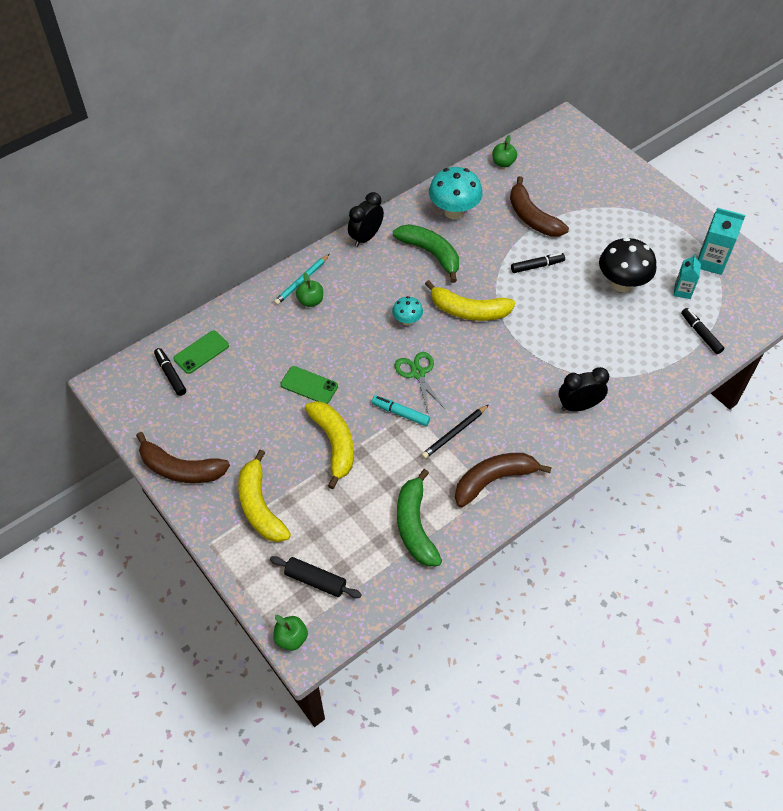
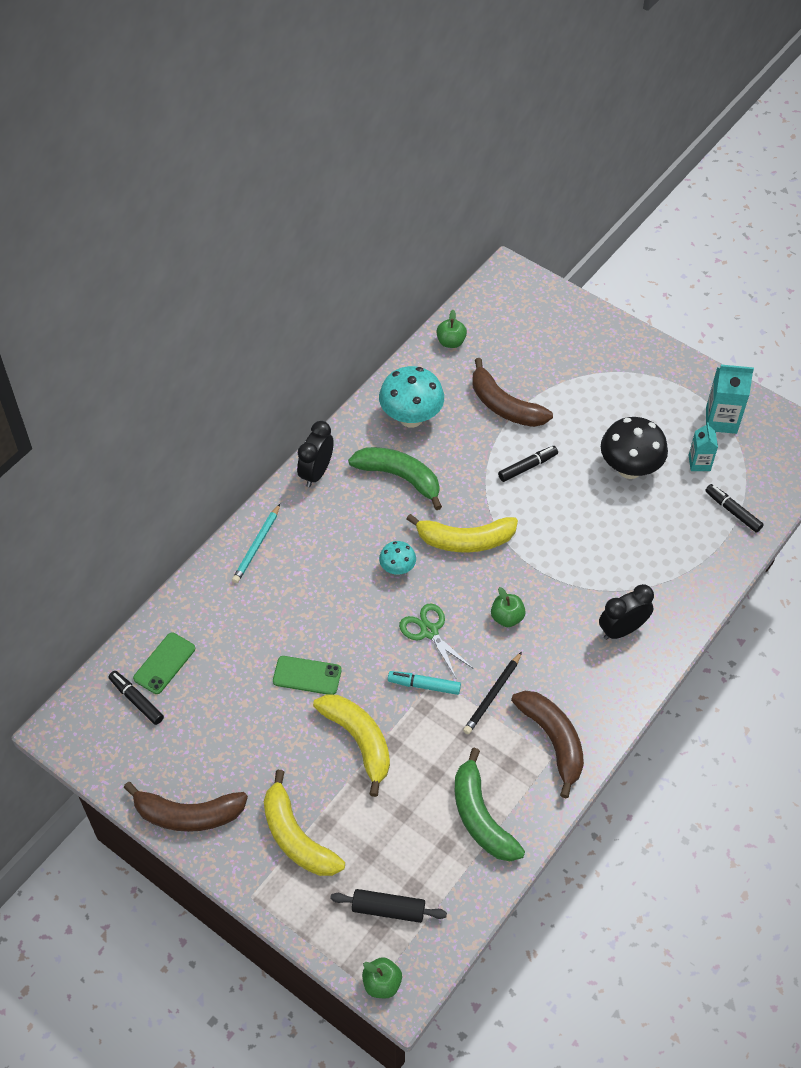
camera: 15 degrees left, 0 degrees up
(310, 301) = (275, 569): green apple -> green apple (507, 617)
(494, 480) = (553, 741): brown banana -> brown banana turned 105 degrees clockwise

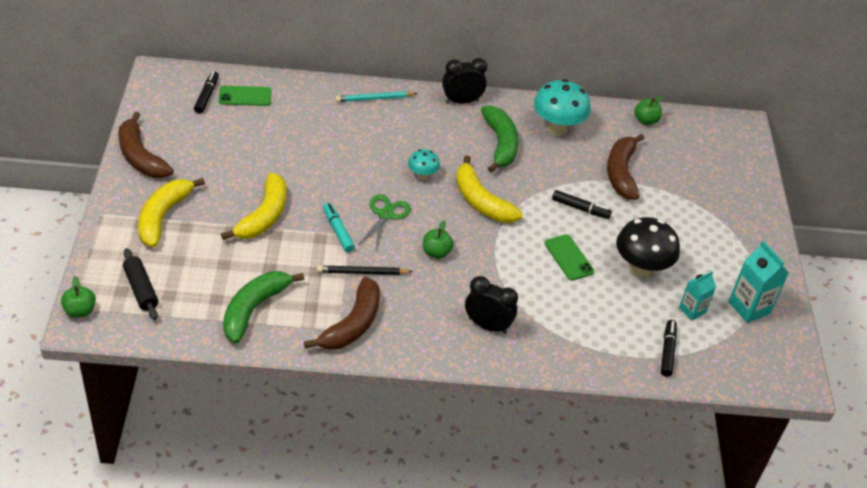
camera: 50 degrees right, 10 degrees down
(307, 675) = (294, 167): green phone -> green phone (568, 257)

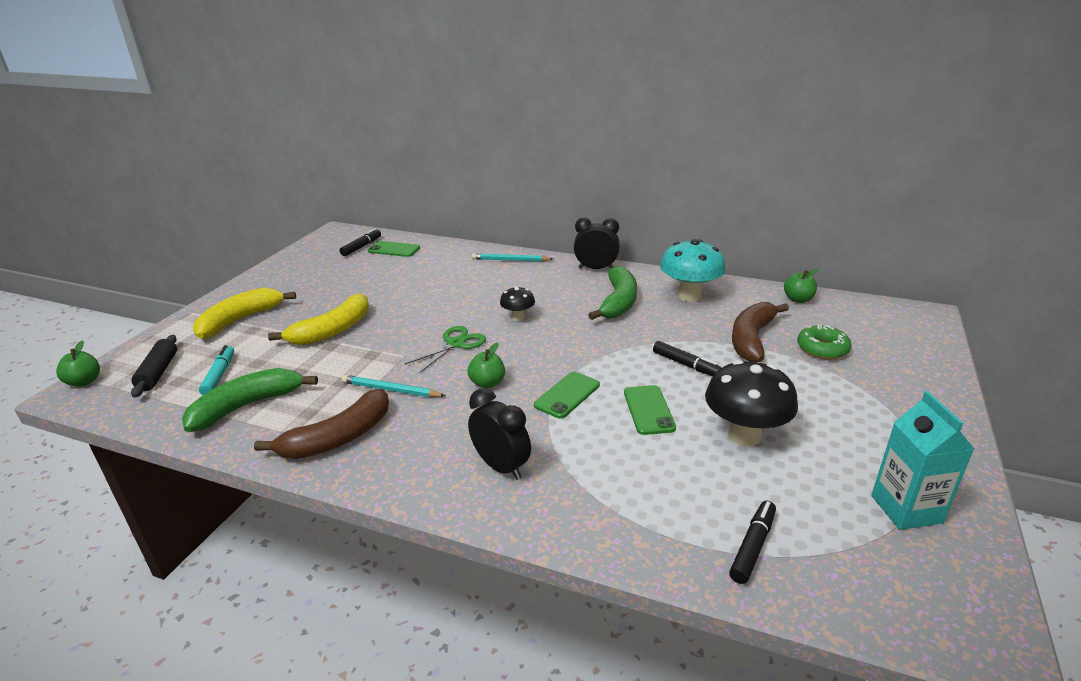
camera: 25 degrees right, 15 degrees down
(140, 156) = (266, 278): brown banana -> none
(338, 231) = (395, 351): turquoise marker -> turquoise marker (219, 375)
(362, 272) = (391, 390): black pencil -> turquoise pencil
(422, 175) = (518, 317): turquoise mushroom -> black mushroom
(481, 201) = (569, 344): yellow banana -> none
(503, 254) = (567, 395): none -> green phone
(675, 175) = (822, 349): none -> green donut
(692, 310) = (809, 497): turquoise carton -> none

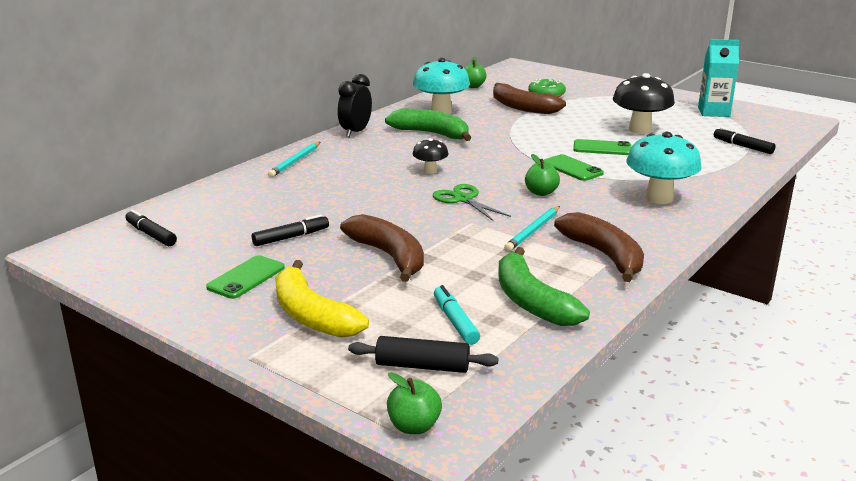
camera: 75 degrees left, 5 degrees down
(219, 375) = (455, 322): turquoise marker -> turquoise marker turned 60 degrees clockwise
(332, 330) = (389, 256): yellow banana -> brown banana
(394, 249) = (188, 215): green phone -> green phone (246, 277)
(501, 467) = (659, 198): black clock -> turquoise mushroom
(686, 365) = (547, 129): black marker -> black marker (291, 237)

